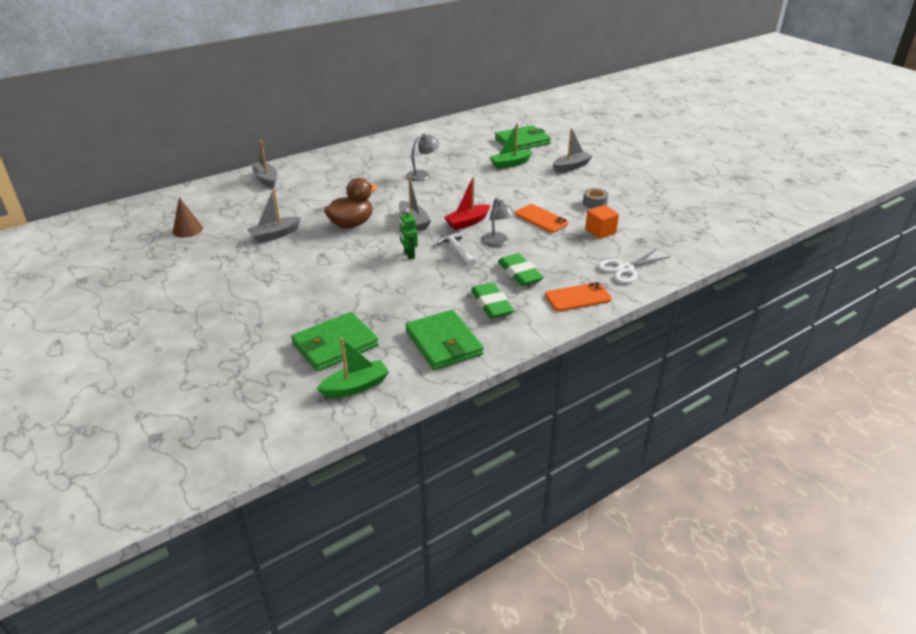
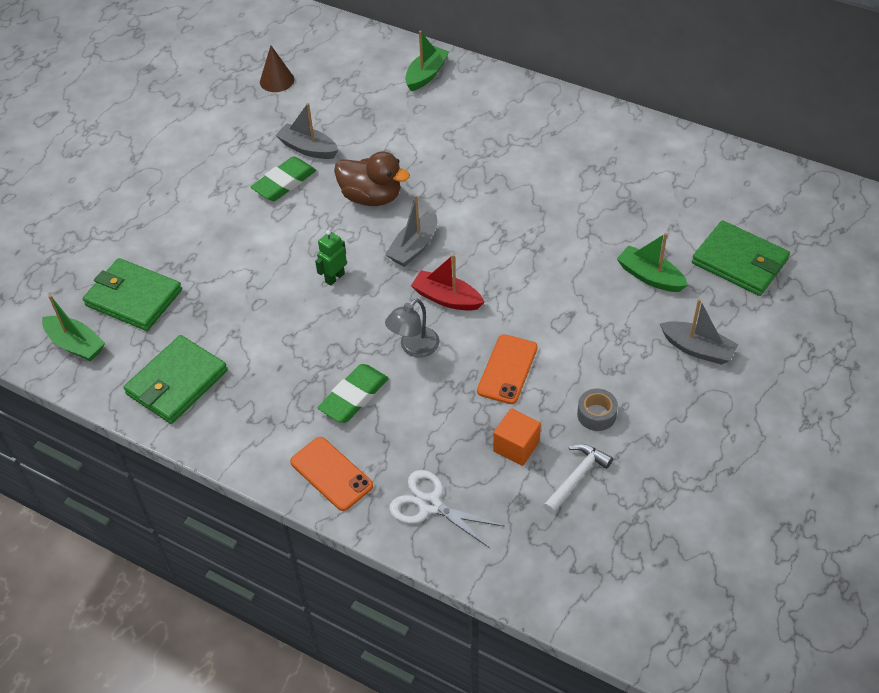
camera: 65 degrees right, 15 degrees up
(266, 179) = (426, 75): grey boat -> green boat
(423, 175) = (544, 202): grey lamp -> none
(457, 250) = (372, 316): white hammer -> white hammer (576, 477)
(491, 304) = (272, 395): green eraser -> green eraser (284, 183)

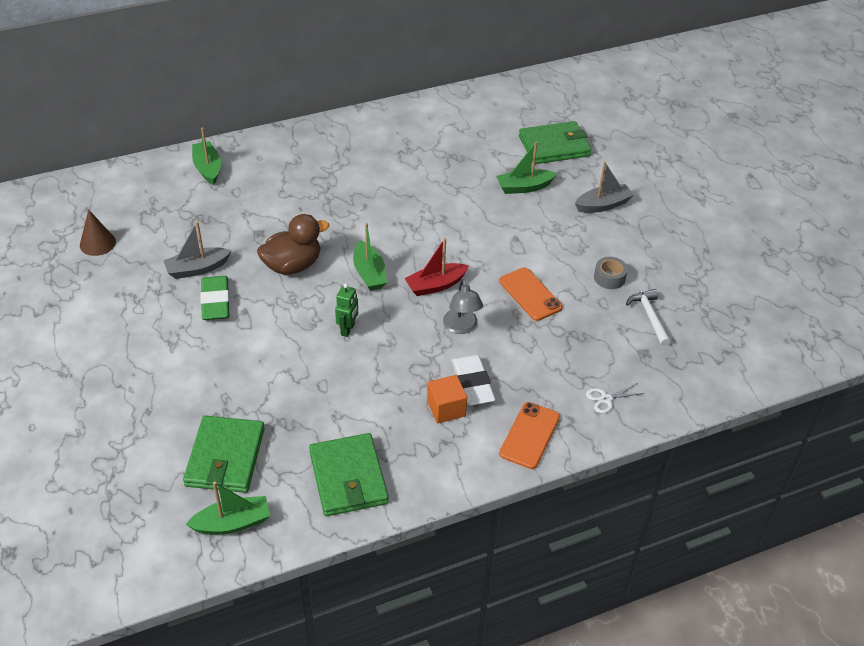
camera: 55 degrees left, 5 degrees down
(133, 298) = (225, 457): green wallet -> green wallet turned 60 degrees counterclockwise
(331, 474) = (530, 435): orange phone -> orange phone turned 60 degrees counterclockwise
(334, 278) = (348, 329): green robot -> green robot turned 150 degrees counterclockwise
(354, 397) = (472, 383): green eraser -> white eraser
(414, 248) = (369, 273): grey boat -> green boat
(430, 505) = (606, 399): white scissors -> white scissors, size x0.59
(516, 446) = (598, 329): orange cube -> orange cube (446, 408)

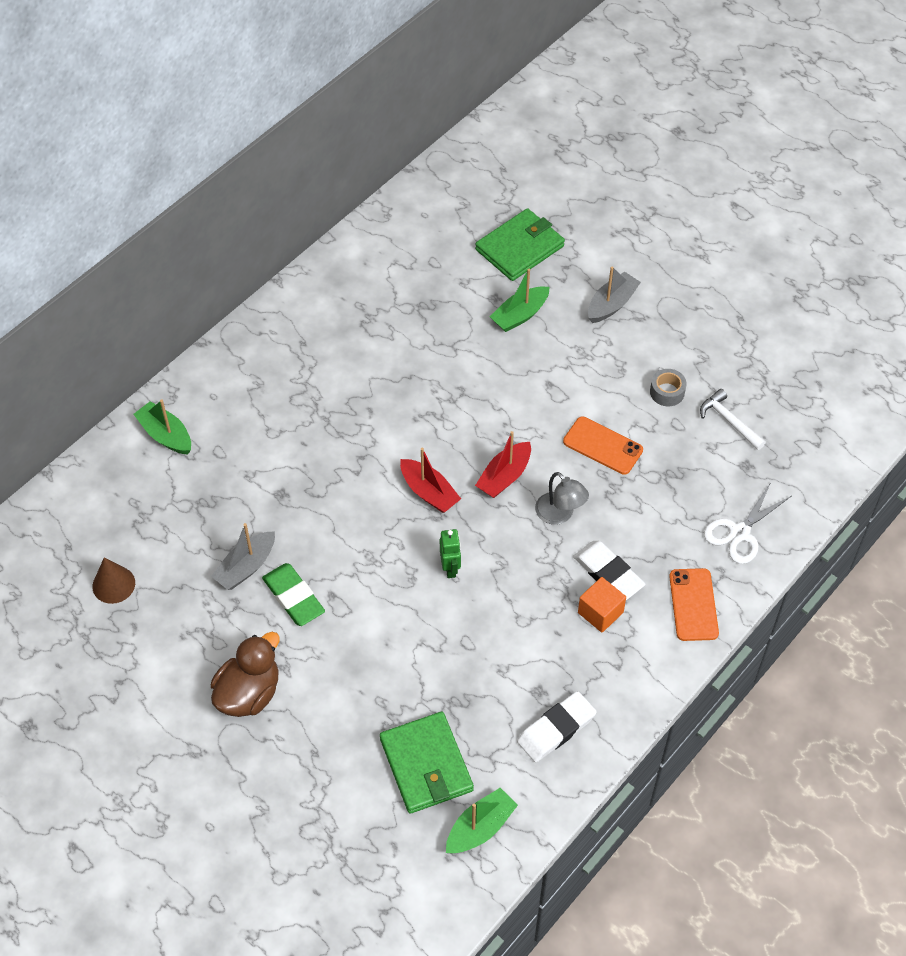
camera: 25 degrees left, 10 degrees up
(292, 265) = (344, 518): brown duck -> brown duck (249, 693)
(348, 477) = (556, 729): green wallet -> white eraser
(369, 273) = (429, 492): green boat -> red boat
(606, 399) = (739, 533): white scissors -> white scissors, size x1.68

